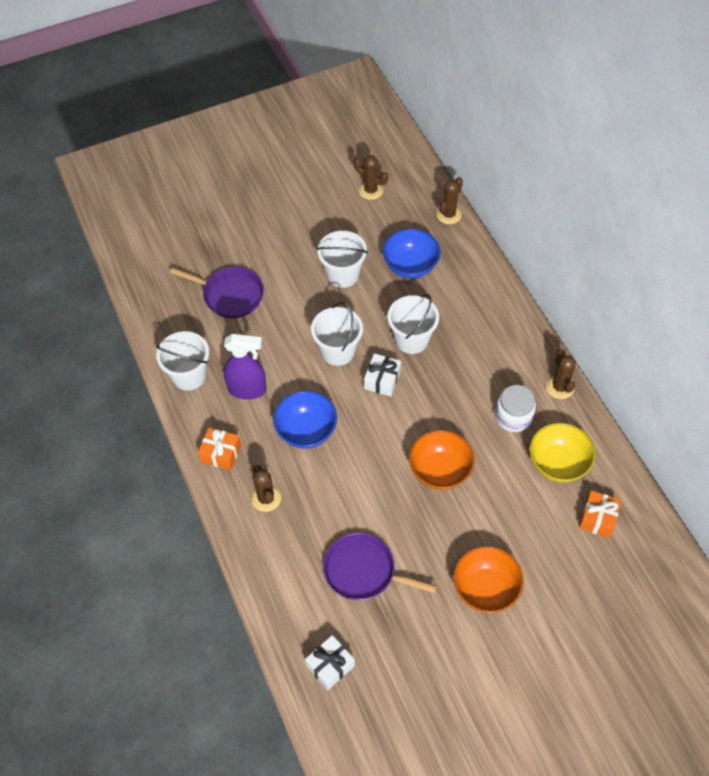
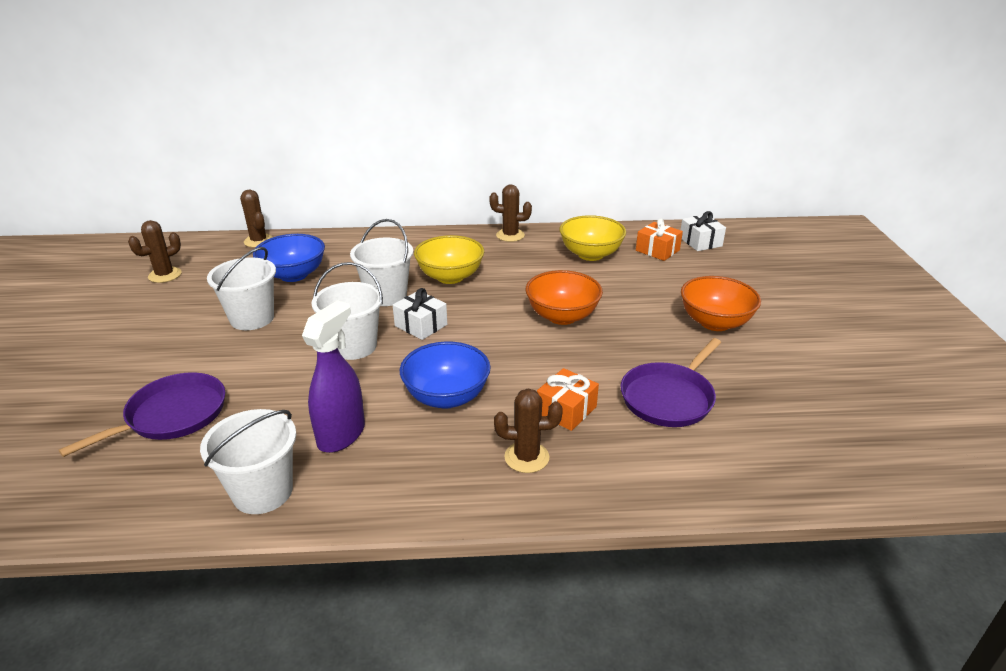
camera: 70 degrees left, 25 degrees down
(221, 453) = (426, 487): orange gift -> orange gift (566, 410)
(330, 666) = (797, 456): white gift -> white gift (700, 242)
(461, 370) = (450, 277): none -> yellow bowl
(513, 417) = (525, 263): white jar -> none

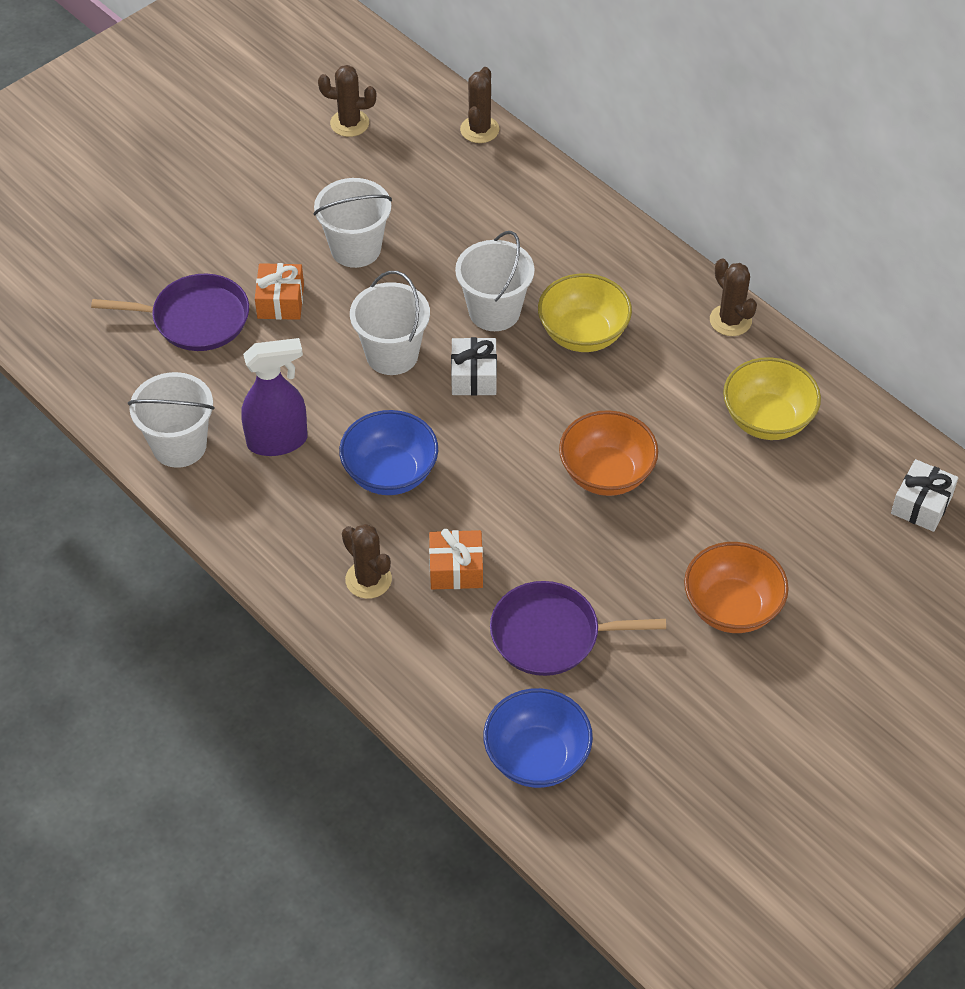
camera: 50 degrees right, 20 degrees up
(293, 275) = (452, 213): blue bowl -> blue bowl (536, 757)
(657, 250) = (849, 475): orange gift -> orange gift (280, 301)

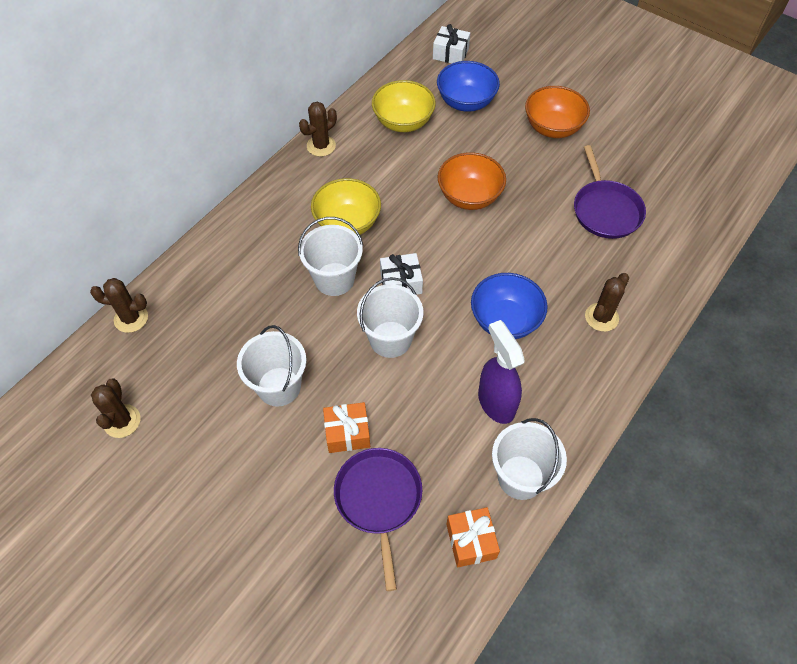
camera: 100 degrees left, 5 degrees up
(456, 569) = (574, 267): orange gift -> orange gift (471, 541)
(536, 757) = (695, 206): blue bowl -> blue bowl (466, 102)

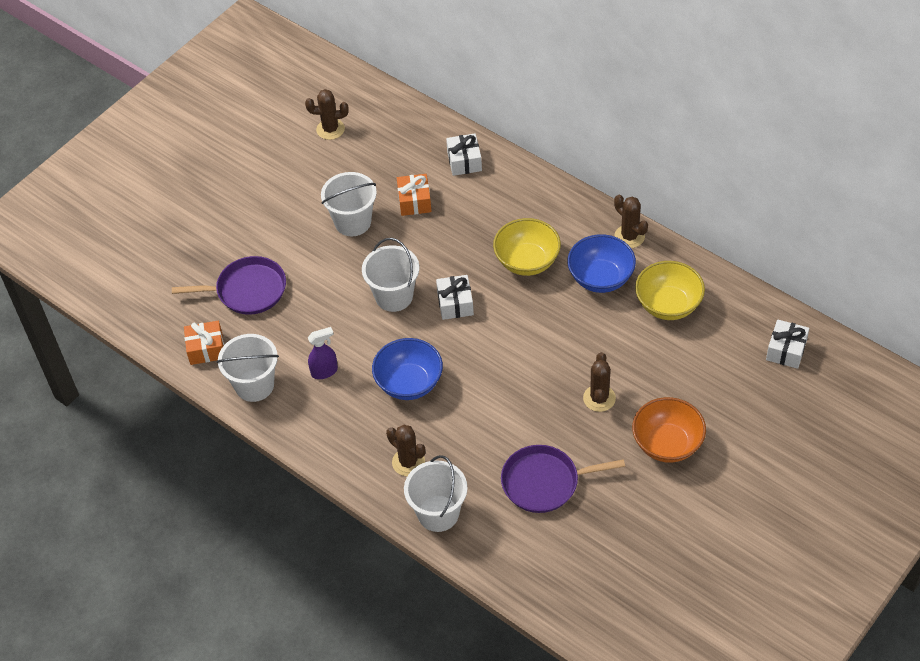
camera: 95 degrees right, 5 degrees down
(131, 318) = (425, 121): brown cactus -> brown cactus (599, 398)
(201, 279) = (464, 161): none -> white gift
(334, 279) = (461, 254): white bucket -> white bucket (438, 513)
(347, 433) = (306, 269): orange gift -> orange gift (414, 201)
(466, 102) = (703, 363): blue bowl -> blue bowl (600, 278)
(469, 196) = (562, 361): orange bowl -> none
(496, 402) = (324, 371): purple spray bottle -> purple spray bottle, size x0.63

